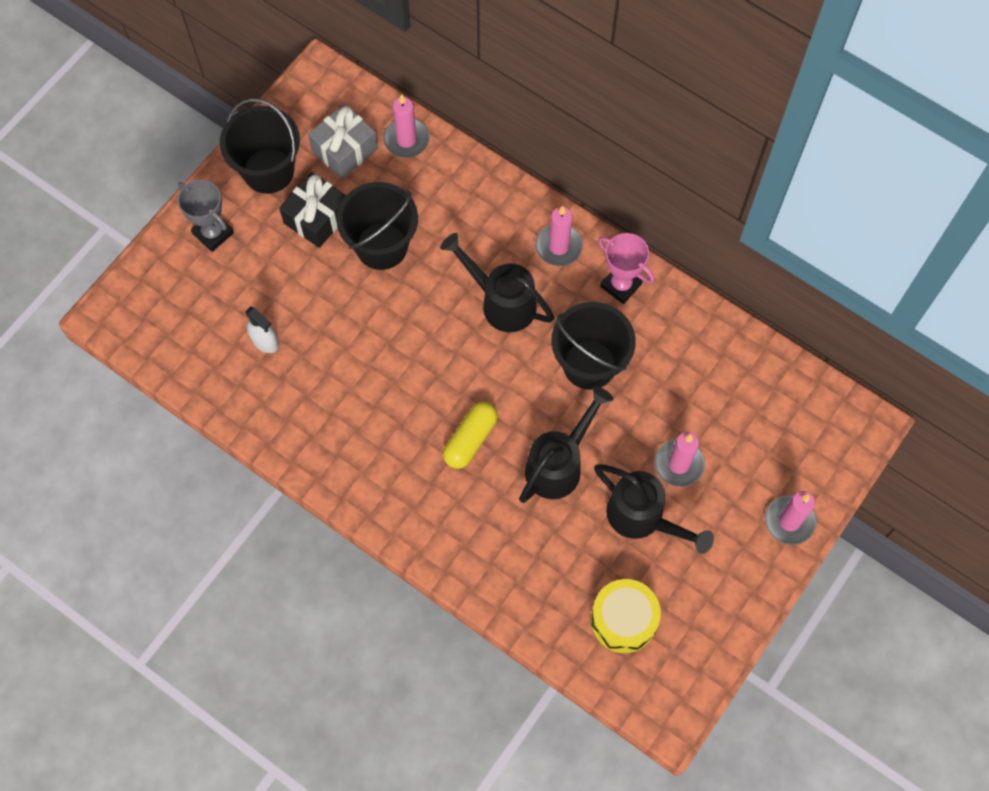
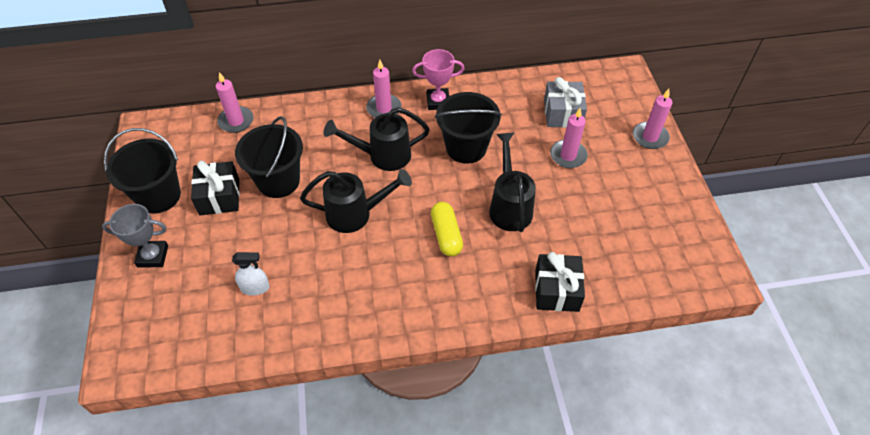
camera: 45 degrees left, 15 degrees down
(344, 149) = (201, 151): grey gift -> grey gift (562, 113)
(506, 582) = (556, 290): none -> black gift
(623, 620) = (638, 252): yellow drum -> none
(642, 518) = (583, 195): black watering can -> black watering can (356, 214)

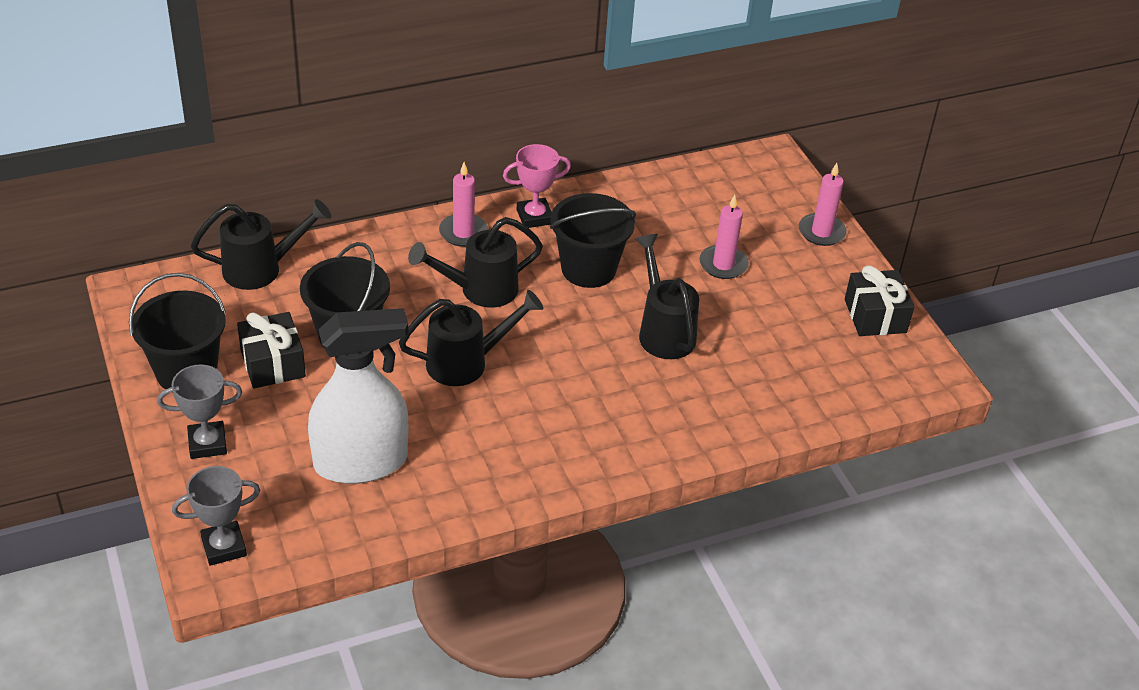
camera: 15 degrees left, 10 degrees down
(134, 346) = (224, 547): none -> grey trophy
(236, 121) = (261, 269): pink candle -> black watering can
(255, 288) = (361, 462): white spray bottle -> white spray bottle, size x2.43
(446, 235) = (592, 373): yellow capsule -> none
(556, 290) = (746, 417): black gift -> black gift (875, 316)
(562, 113) = (703, 215): grey gift -> none

